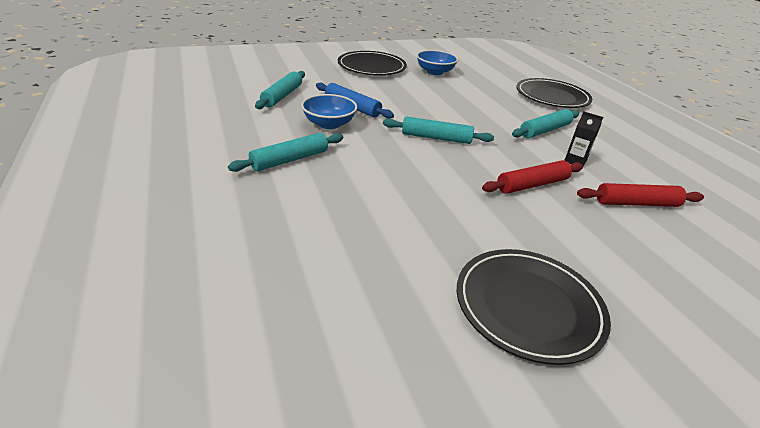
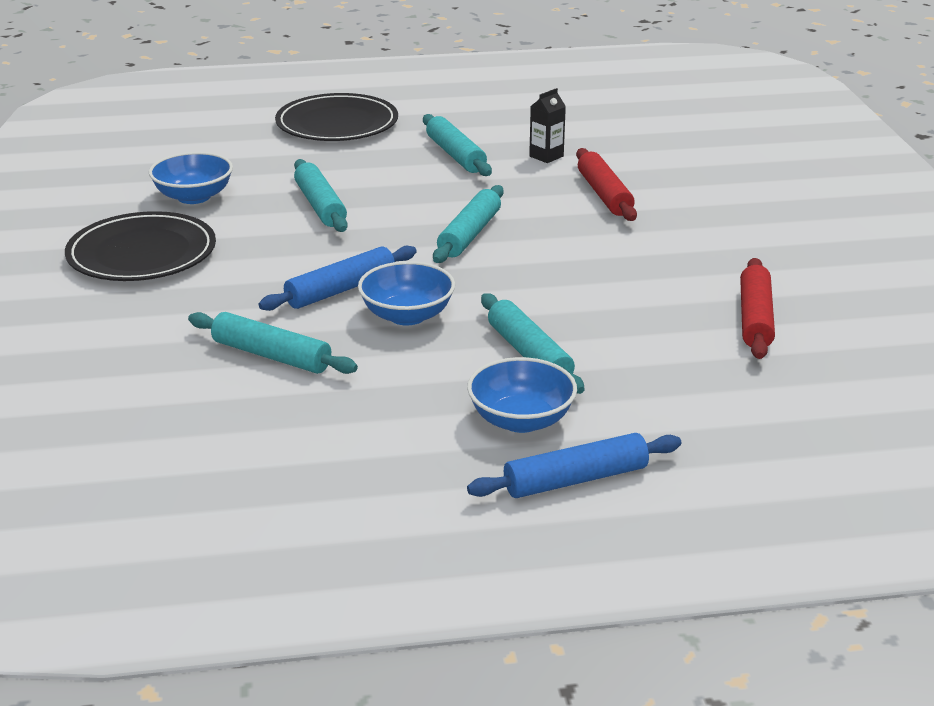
camera: 75 degrees left, 5 degrees down
(145, 176) = (575, 480): none -> blue rolling pin
(214, 158) = (521, 420): none -> blue bowl
(445, 98) = (320, 206): none -> turquoise rolling pin
(528, 306) = (822, 241): black plate -> none
(636, 203) = (644, 147): red rolling pin -> red rolling pin (755, 318)

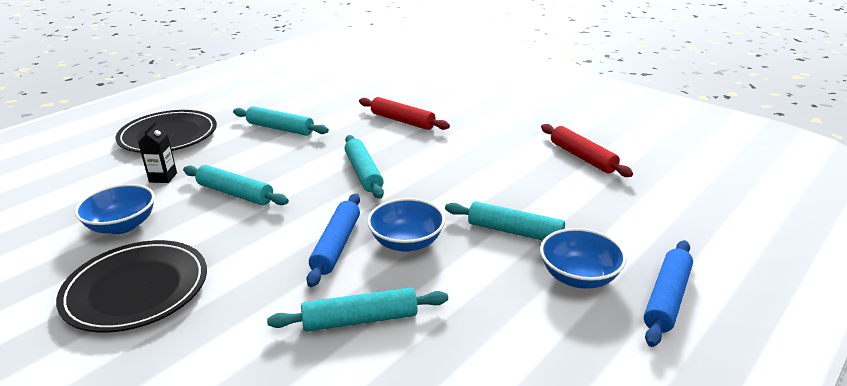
camera: 40 degrees left, 0 degrees up
(546, 156) = (336, 111): black carton -> black carton (163, 177)

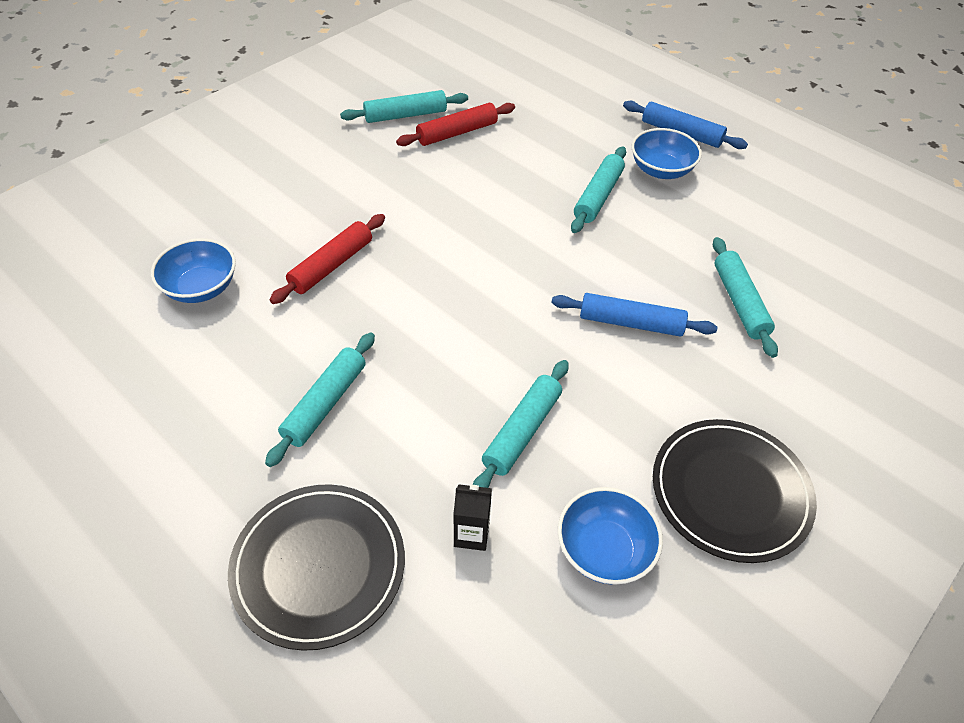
camera: 90 degrees left, 20 degrees up
(363, 173) = (476, 304): turquoise rolling pin -> turquoise rolling pin (405, 115)
(406, 242) = (621, 270): blue bowl -> blue bowl (201, 288)

